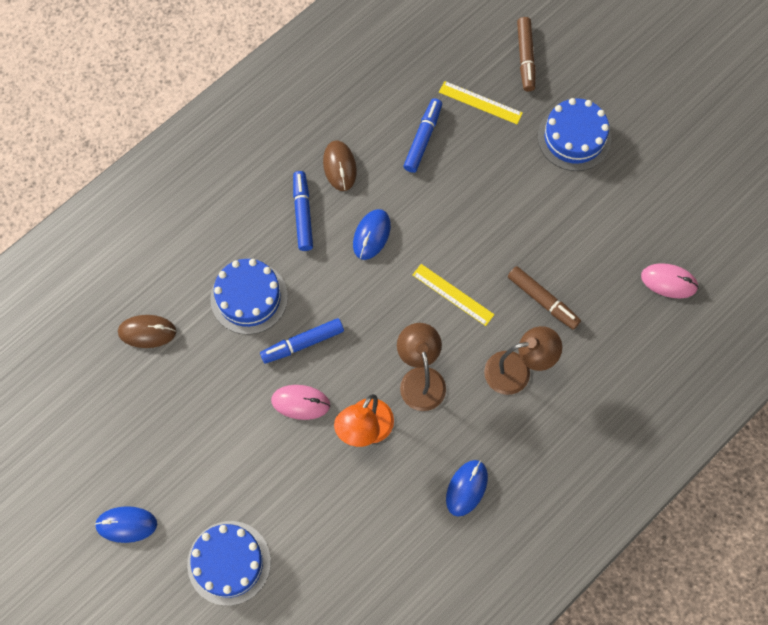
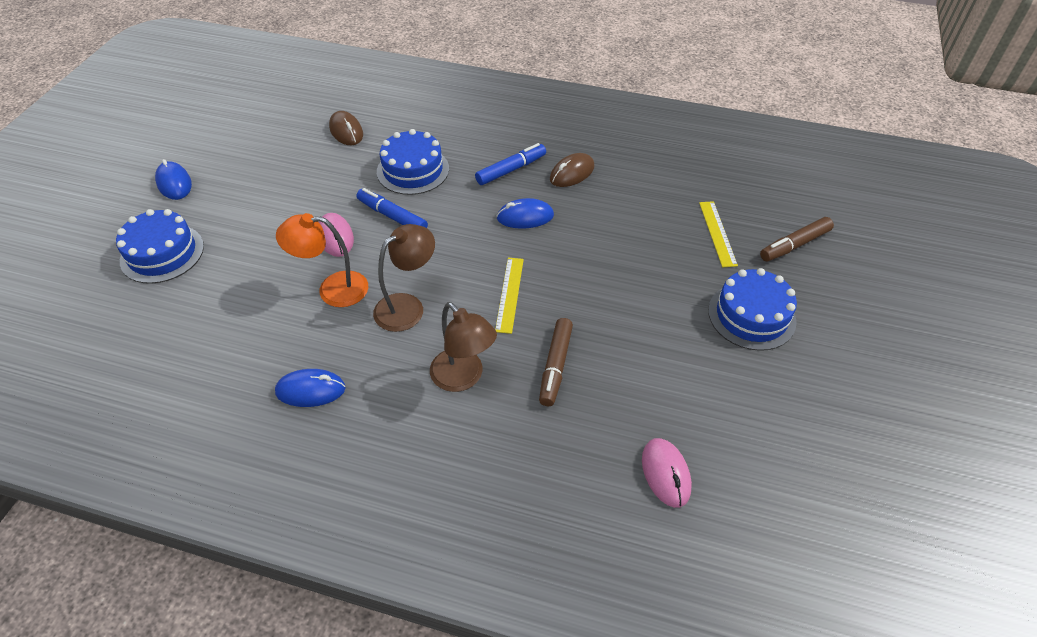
camera: 60 degrees right, 20 degrees down
(422, 139) = (645, 211): blue marker -> none

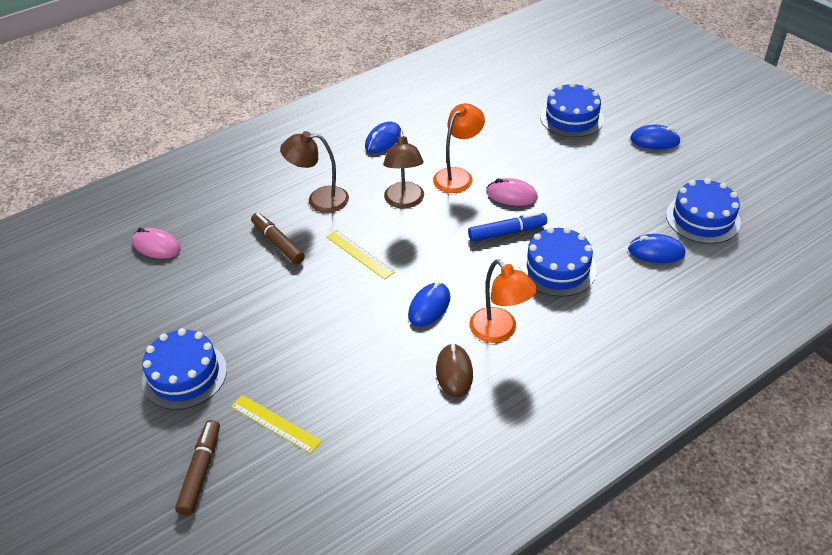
camera: 130 degrees right, 5 degrees down
(282, 122) = (702, 218): none -> blue cake
(346, 131) = (656, 252): brown mouse -> blue mouse
(511, 170) = (499, 331): blue marker -> orange lamp

